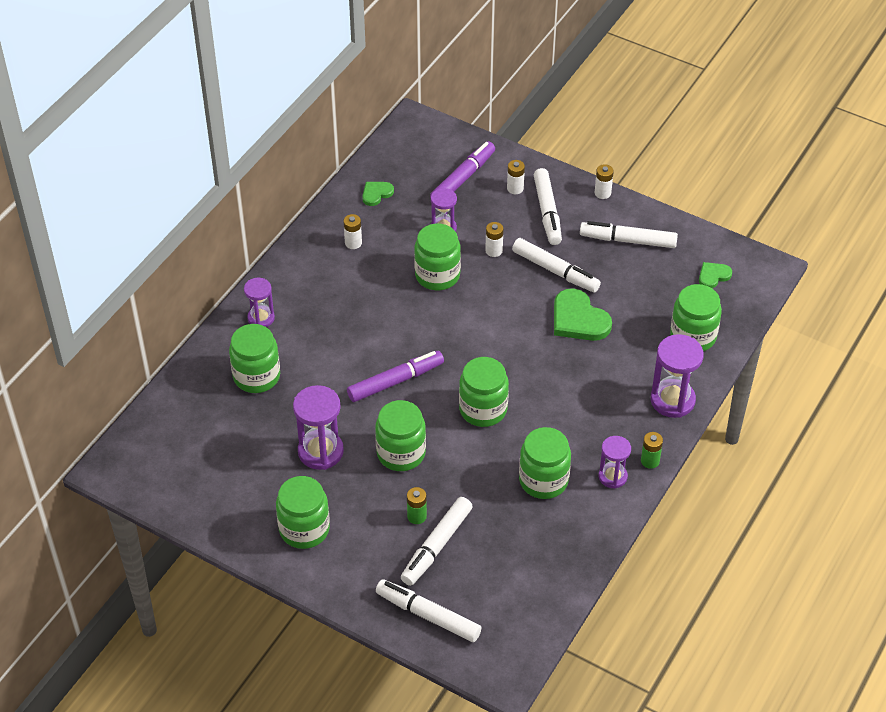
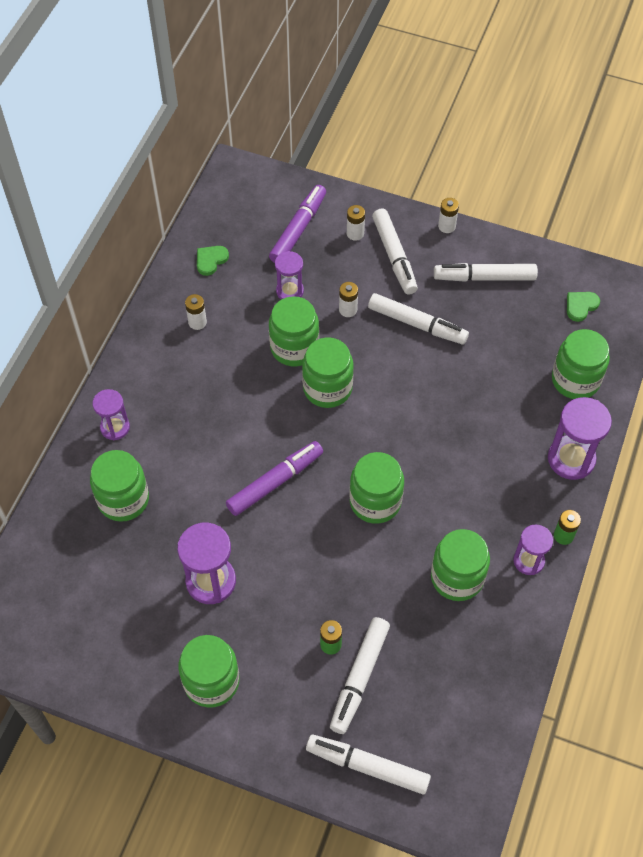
camera: 10 degrees left, 10 degrees up
(401, 453) = (298, 569): green jar -> green jar (327, 388)
(578, 319) = (453, 378): green heart -> none

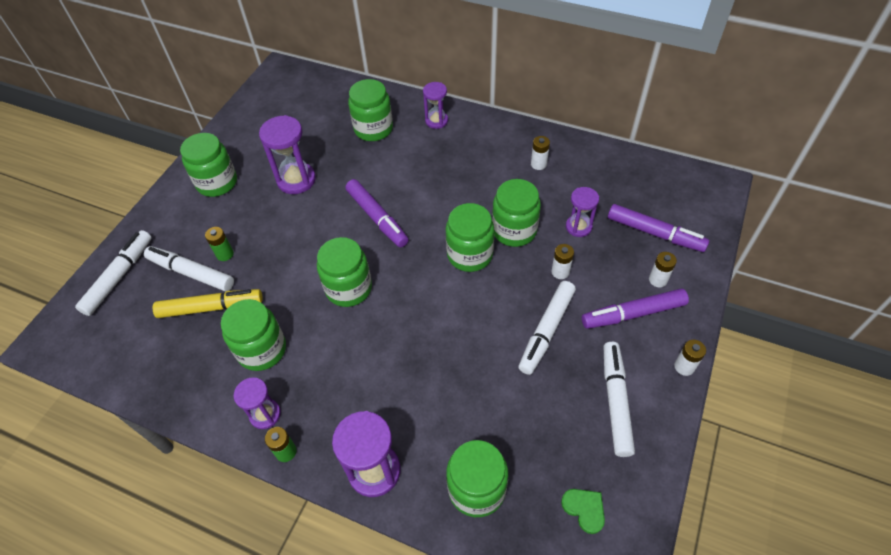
camera: 95 degrees right, 5 degrees down
(211, 260) = (607, 171): green heart -> none
(394, 256) = (633, 313): white marker -> purple marker
(407, 643) = (211, 308): none -> yellow marker

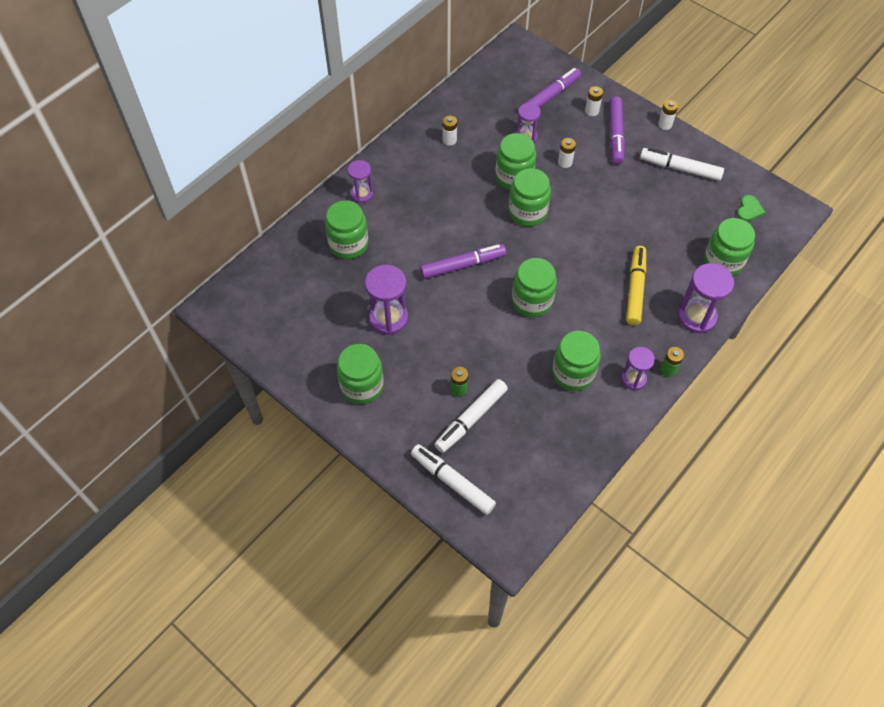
camera: 75 degrees left, 5 degrees up
(211, 308) = (517, 406): yellow marker -> yellow marker (635, 289)
(546, 331) = (614, 187): white marker -> none
(584, 509) = (749, 210): green heart -> green heart turned 135 degrees clockwise

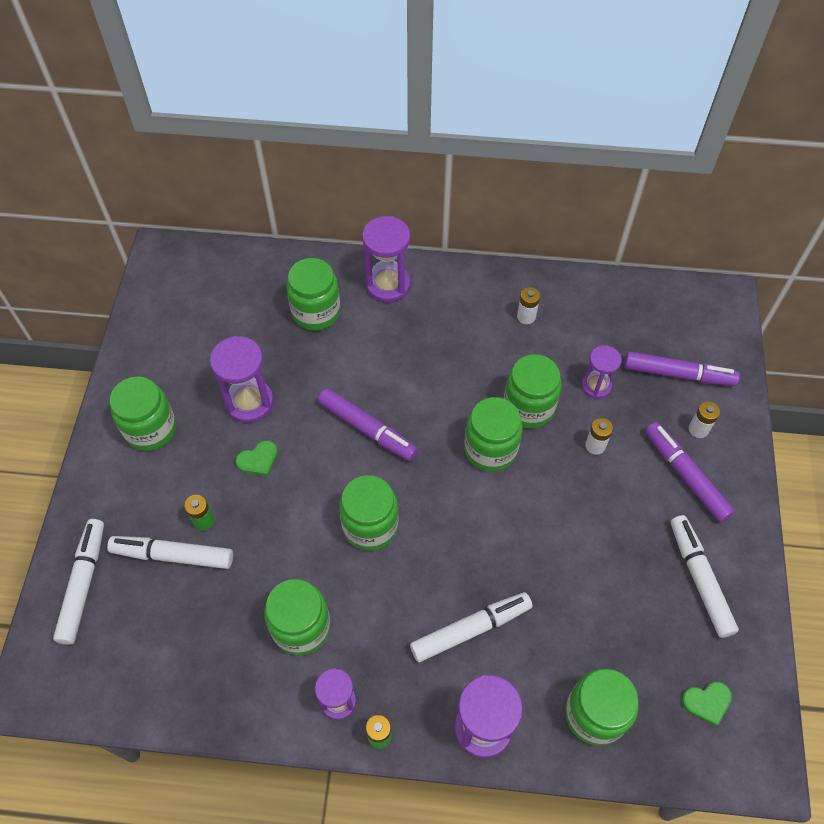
camera: 55 degrees right, 0 degrees up
(362, 194) = (388, 285): purple hourglass -> purple hourglass, size x1.60
(437, 336) = (258, 460): none -> green heart
(615, 135) = (685, 475): purple marker -> purple marker turned 90 degrees clockwise
(635, 289) = (471, 629): yellow marker -> white marker
(665, 124) = (754, 521): white battery -> none

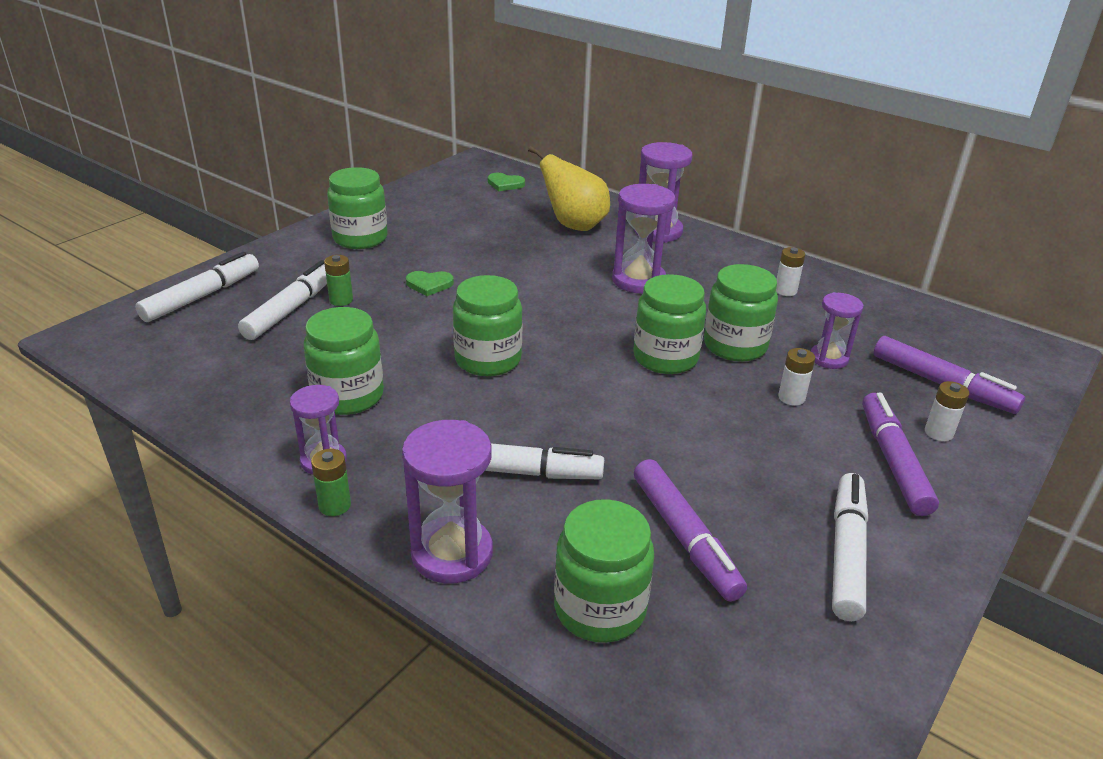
camera: 30 degrees right, 25 degrees down
(173, 555) = (291, 309): white marker -> white marker turned 75 degrees clockwise
(249, 402) = (459, 252): purple hourglass -> purple hourglass (638, 280)
(316, 312) = (574, 225): green jar -> yellow pear
(367, 429) = (550, 302): purple marker -> purple marker (684, 537)
(707, 702) = (767, 673): green heart -> green heart (505, 184)

